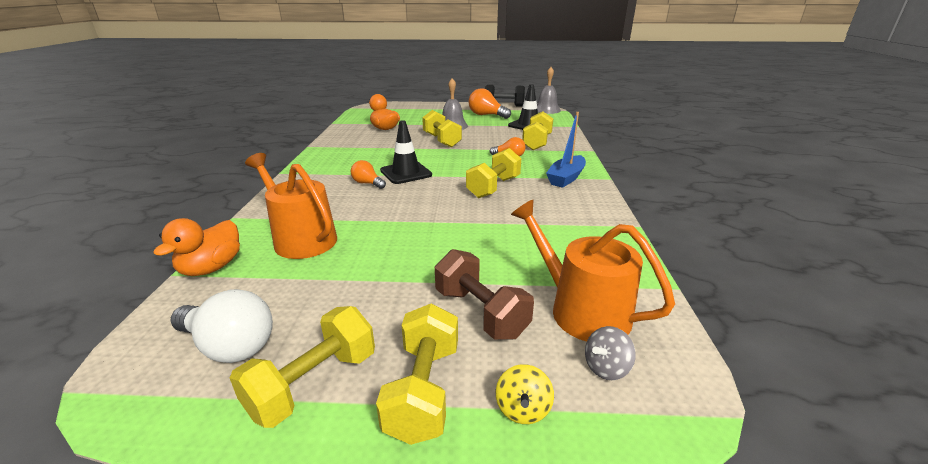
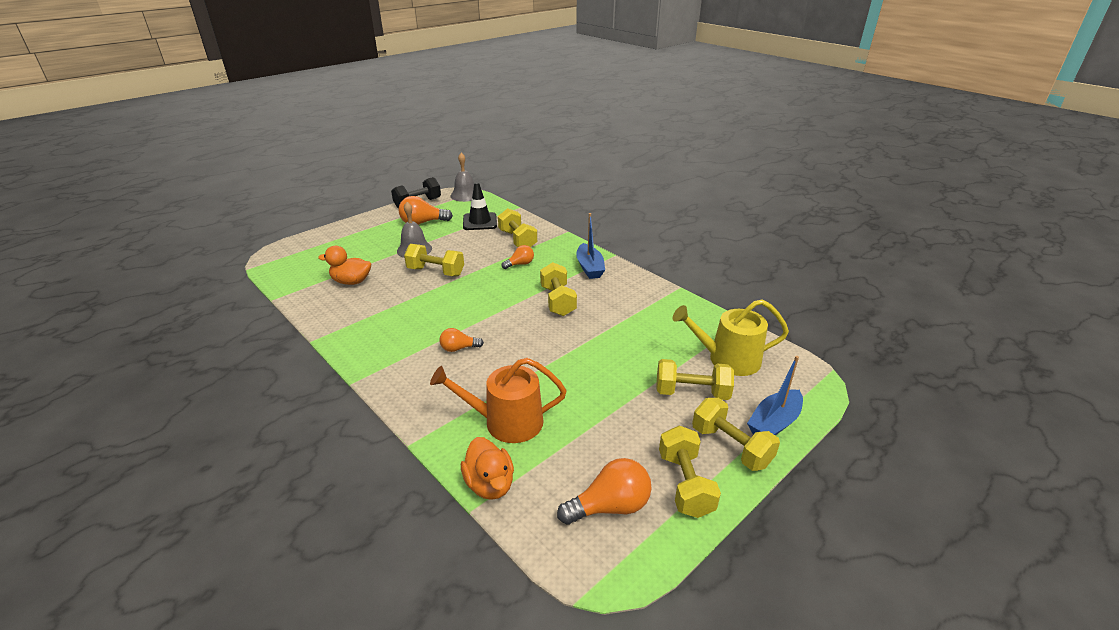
camera: 45 degrees left, 5 degrees up
(230, 346) = (610, 507): white light bulb -> orange light bulb
(406, 173) = (470, 321): black traffic cone -> none
(480, 313) = (691, 393): brown dumbbell -> yellow dumbbell
(522, 409) = (774, 423): yellow spinning top -> blue boat
(581, 310) = (728, 359): orange watering can -> yellow watering can
(606, 368) = (774, 381): grey spinning top -> none

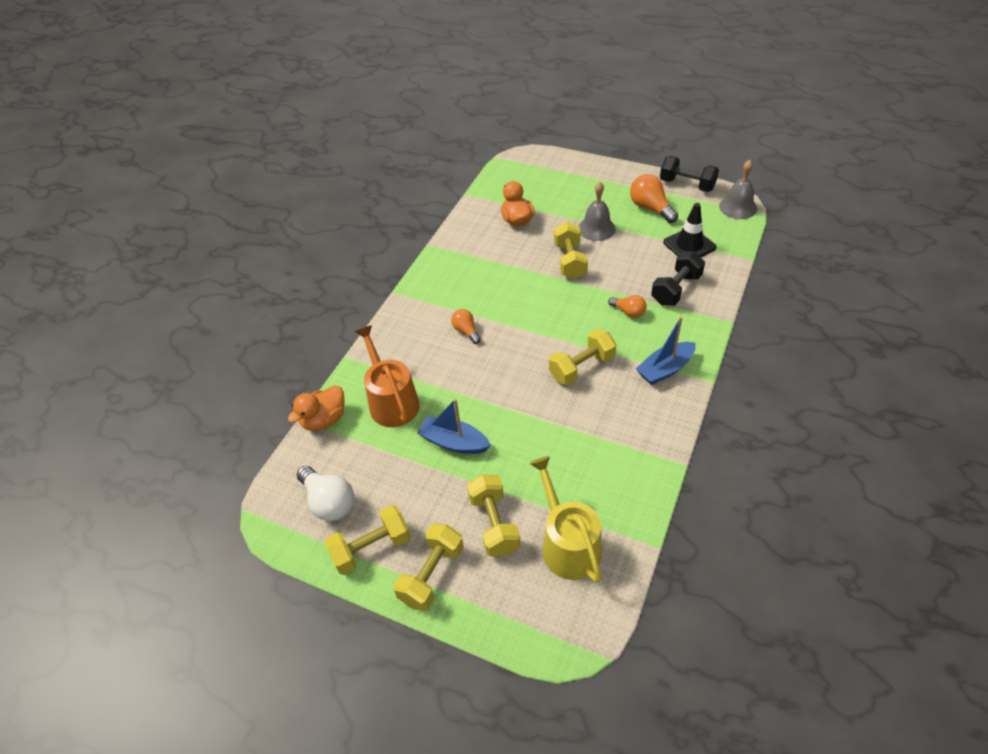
camera: 70 degrees right, 15 degrees up
(517, 240) = (676, 289): yellow dumbbell -> black dumbbell
(610, 507) = (329, 502): orange light bulb -> white light bulb
(774, 423) = (483, 607): blue boat -> blue boat (454, 442)

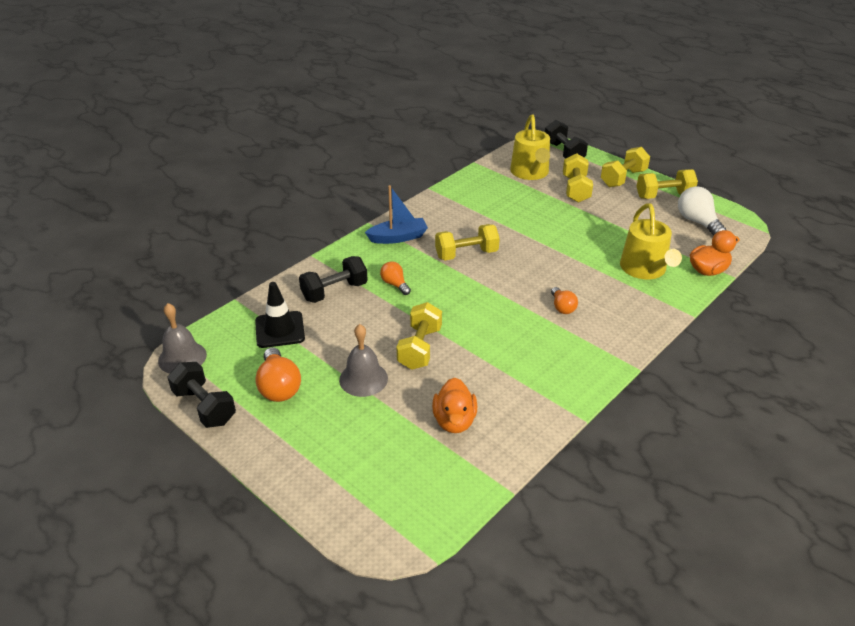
camera: 165 degrees left, 10 degrees down
(391, 401) = (645, 269): orange watering can -> yellow watering can
(454, 442) = (594, 233): blue boat -> none
(534, 621) = (564, 152): none -> black dumbbell

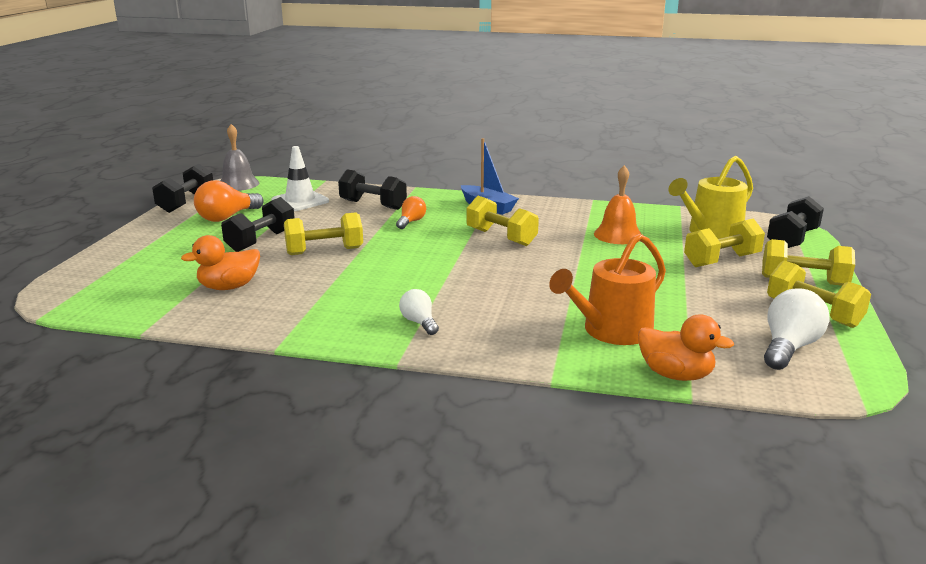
camera: 60 degrees right, 15 degrees down
(280, 330) = (300, 201): black traffic cone -> white traffic cone
(363, 379) = (261, 241): grey bell -> black dumbbell
(504, 206) = (618, 235): none -> orange bell
(562, 307) = (466, 299): orange light bulb -> none
(586, 340) = (419, 322): none -> white light bulb
(645, 269) = (611, 331): yellow watering can -> orange watering can

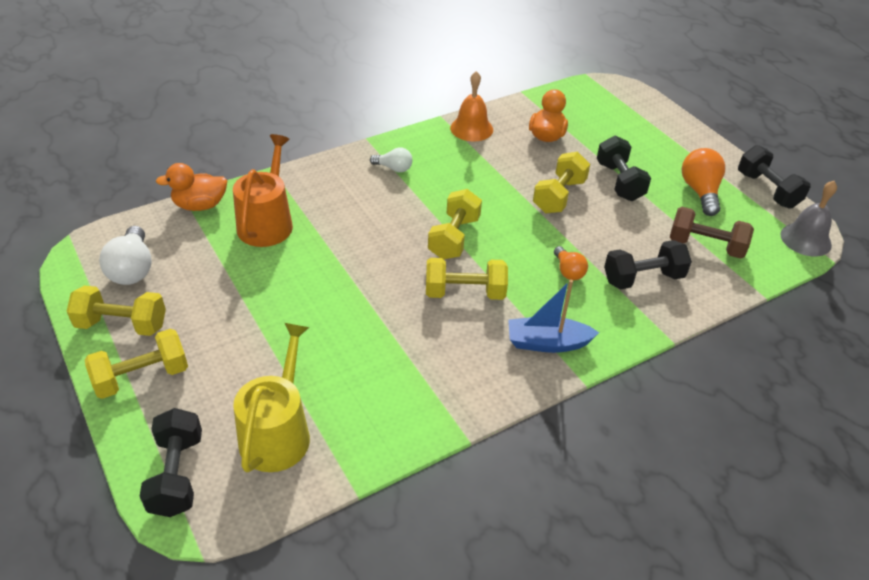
camera: 135 degrees right, 20 degrees up
(300, 201) = (705, 246): white traffic cone -> brown dumbbell
(618, 235) = (369, 364): orange bell -> orange bell (471, 128)
(722, 260) = (236, 372): yellow dumbbell -> yellow dumbbell (454, 238)

